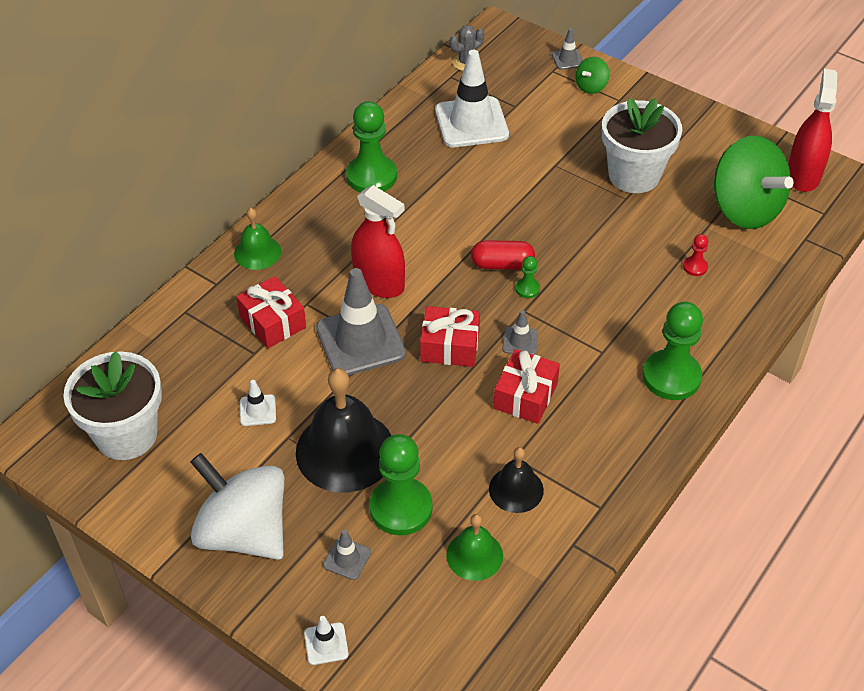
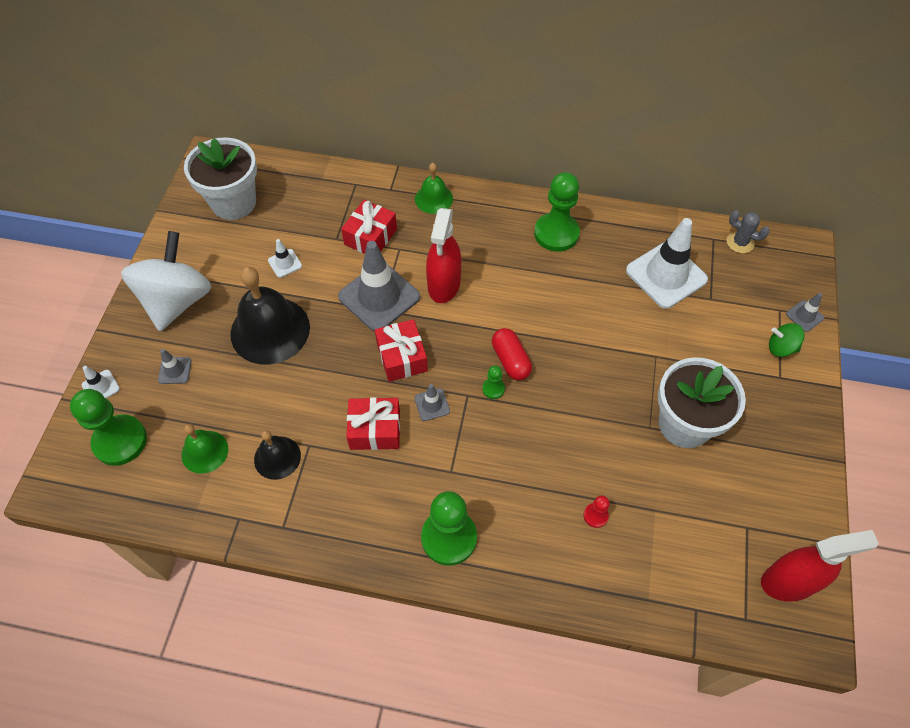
camera: 65 degrees right, 10 degrees up
(401, 508) = (231, 386): green pawn -> green pawn (120, 441)
(744, 209) = (701, 538): green spinning top -> none

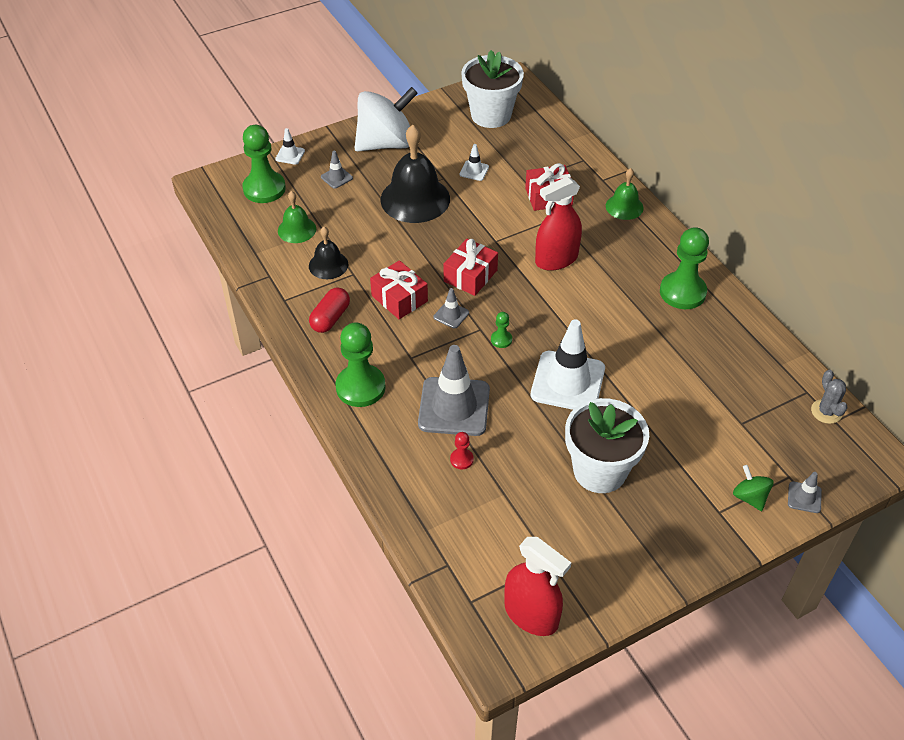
camera: 50 degrees right, 10 degrees down
(379, 297) = (504, 233): grey traffic cone -> grey traffic cone (454, 407)
(510, 360) = (536, 335): red capsule -> red capsule (330, 318)
(666, 275) = (728, 381): white traffic cone -> white traffic cone (568, 382)

